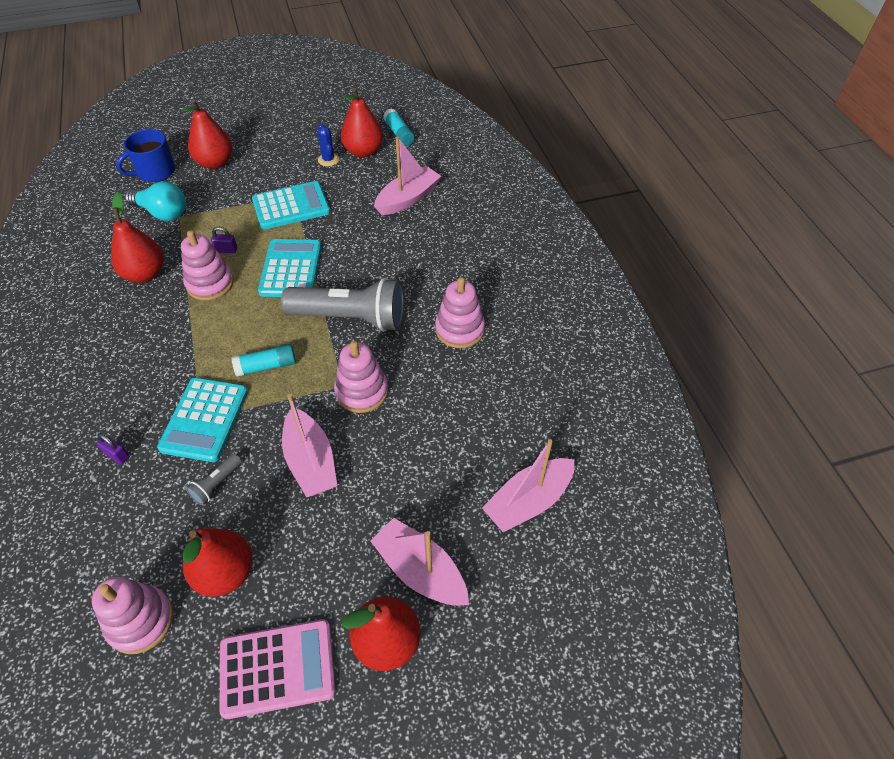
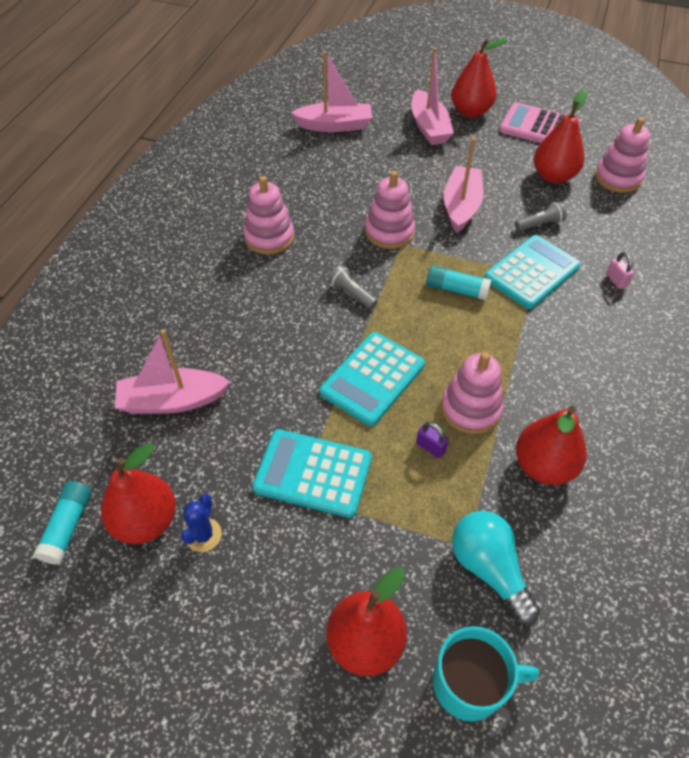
camera: 145 degrees left, 0 degrees up
(117, 455) = (616, 280): purple padlock -> pink padlock
(155, 172) = (470, 683): blue mug -> turquoise mug
(350, 318) = (352, 294): grey flashlight -> grey flashlight, size x0.42

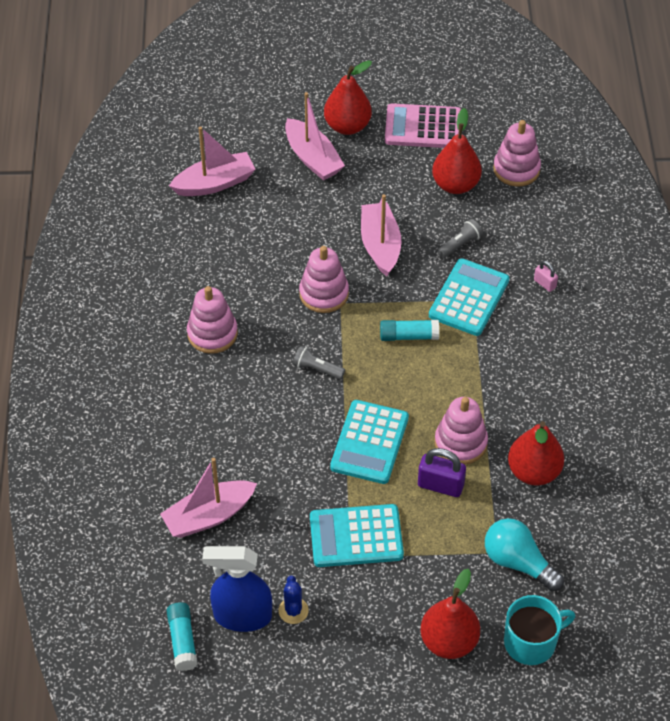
camera: 20 degrees left, 0 degrees up
(145, 521) = (242, 616): red pear -> blue spray bottle
(430, 447) = (440, 485): purple padlock -> purple padlock, size x1.76

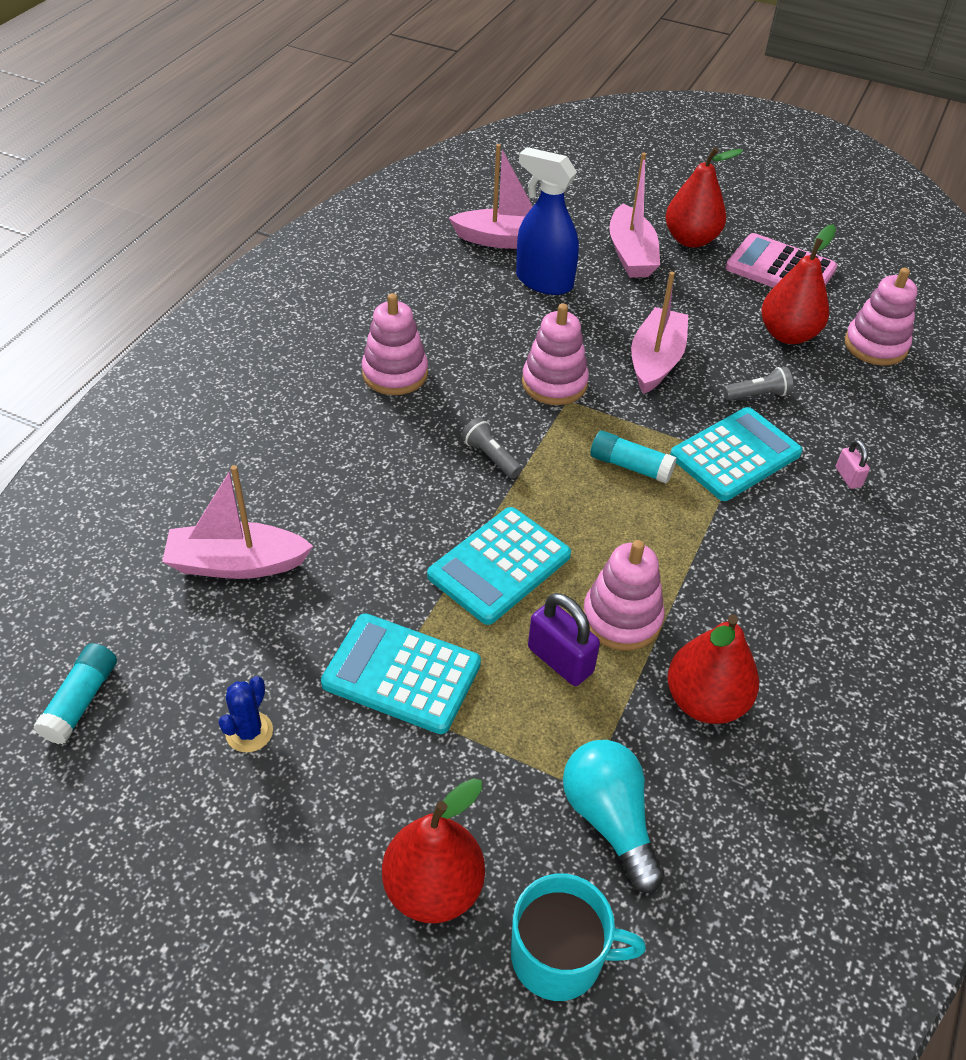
camera: 25 degrees right, 5 degrees down
(242, 616) = (179, 706): blue spray bottle -> blue spray bottle (543, 281)

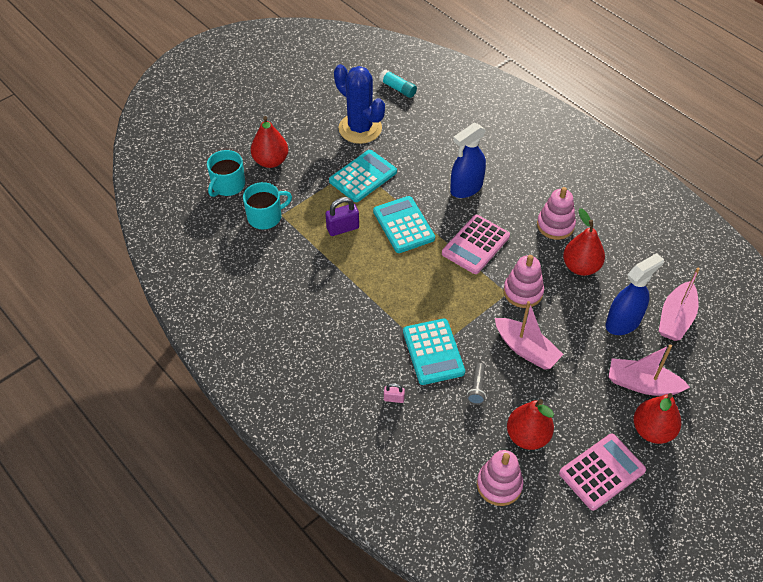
camera: 115 degrees right, 5 degrees up
(236, 563) = (446, 140): pink boat -> none
(249, 732) = (360, 128): blue cactus -> blue cactus, size x2.35
(360, 501) = (466, 188): none -> blue spray bottle
(491, 457) = (475, 245): grey flashlight -> pink calculator
(609, 819) = (265, 217): turquoise light bulb -> turquoise mug
(622, 618) = (353, 257): pink stacking toy -> none
(630, 466) = (445, 300): turquoise glue stick -> none
(705, 701) = (296, 269): red pear -> red pear (580, 267)

